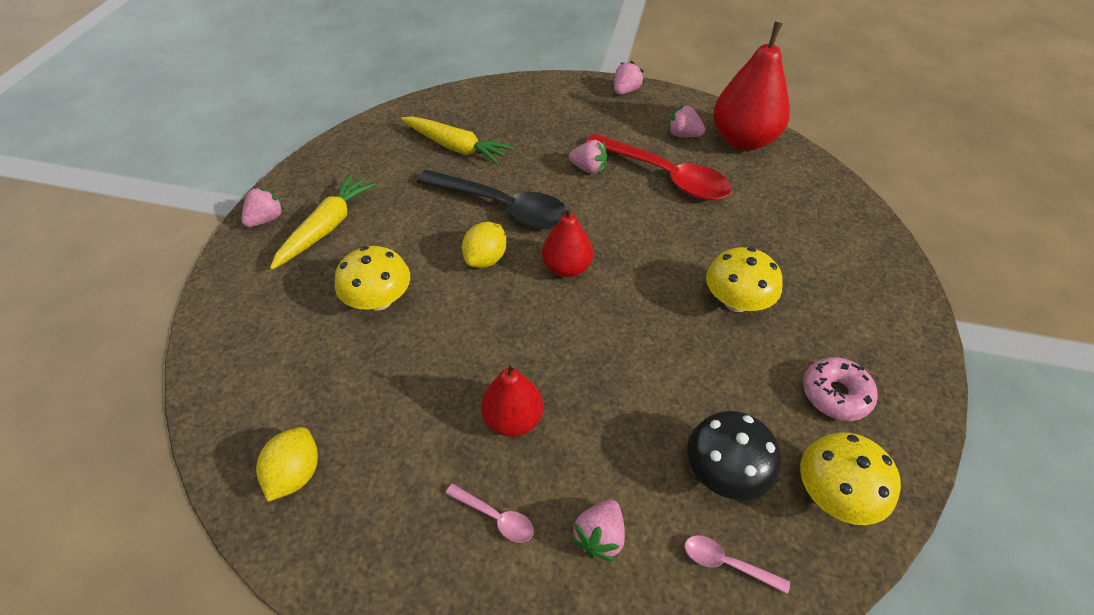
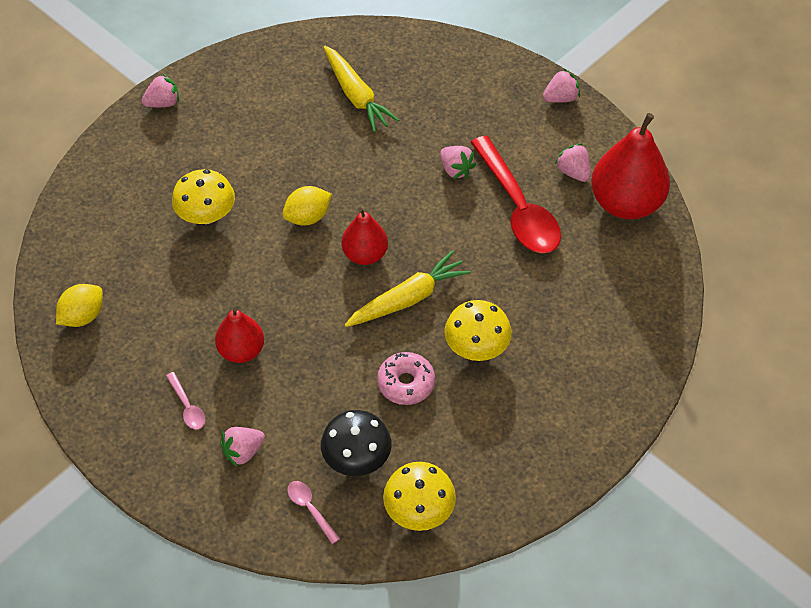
camera: 30 degrees right, 5 degrees up
(327, 227) = (204, 131): yellow carrot -> yellow carrot (408, 298)
(503, 207) = (354, 175): black spoon -> none
(835, 394) = (486, 451): pink donut -> pink donut (406, 383)

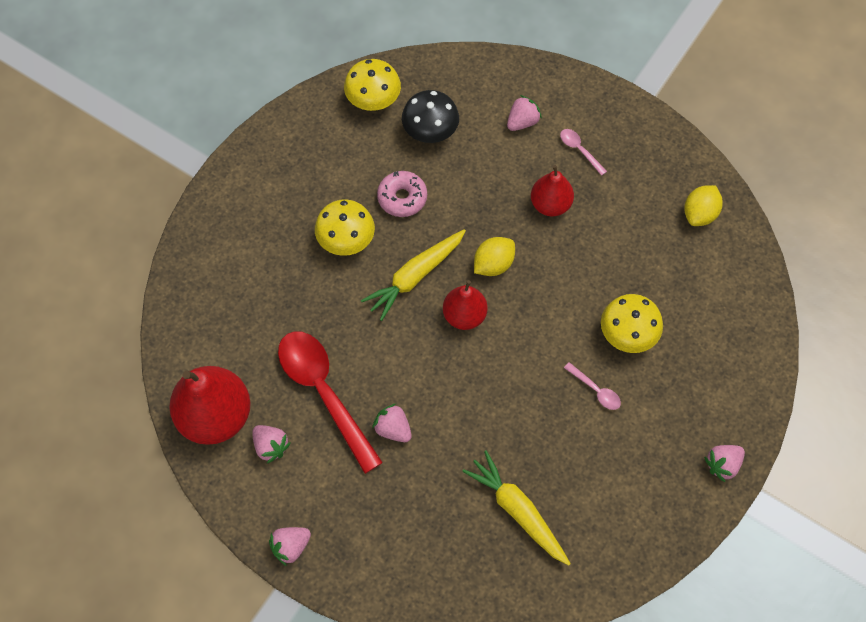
camera: 170 degrees right, 10 degrees up
(308, 217) = (529, 348): yellow lemon -> yellow lemon (493, 264)
(310, 509) = (457, 88): pink spoon -> pink spoon (595, 390)

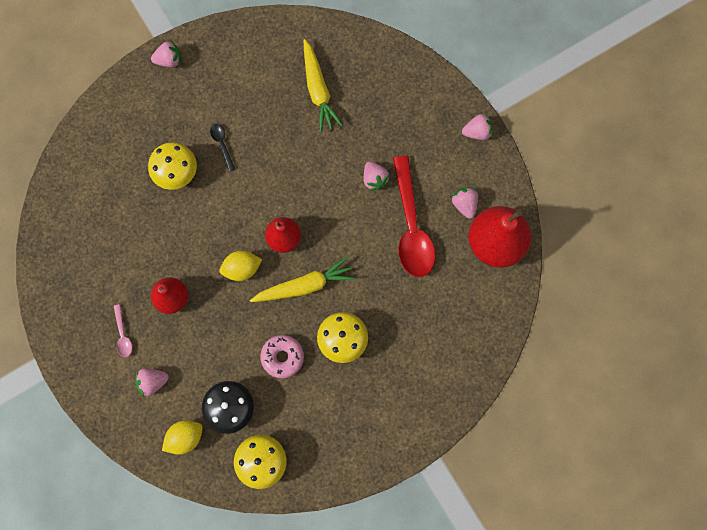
camera: 155 degrees left, 10 degrees up
(595, 390) = (222, 144): pink spoon -> black spoon
(700, 214) = (67, 239): yellow lemon -> yellow lemon (185, 438)

